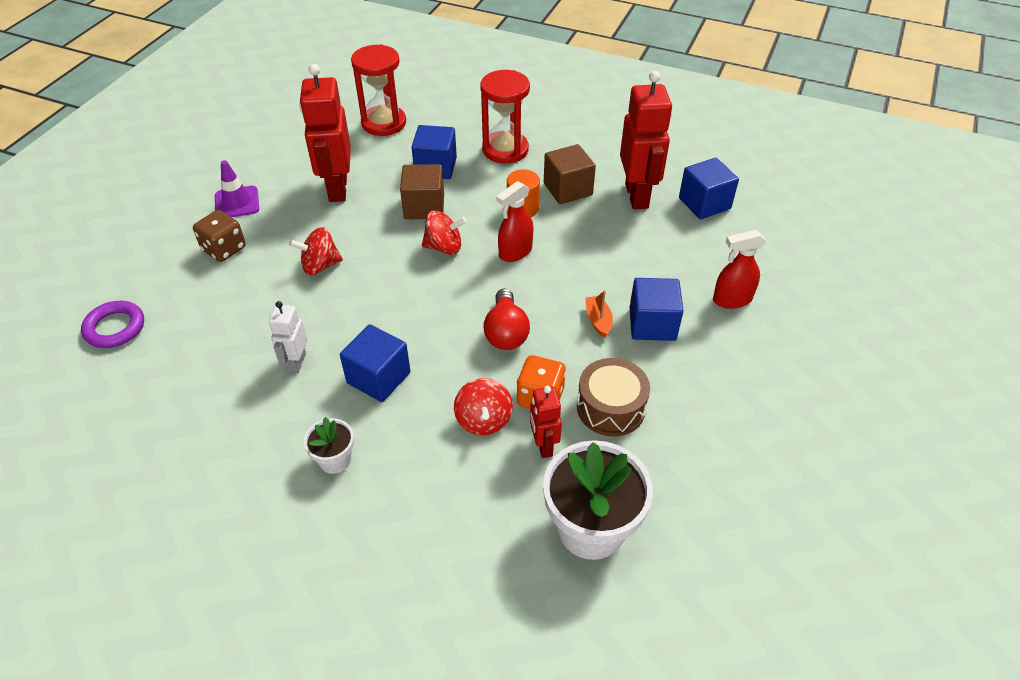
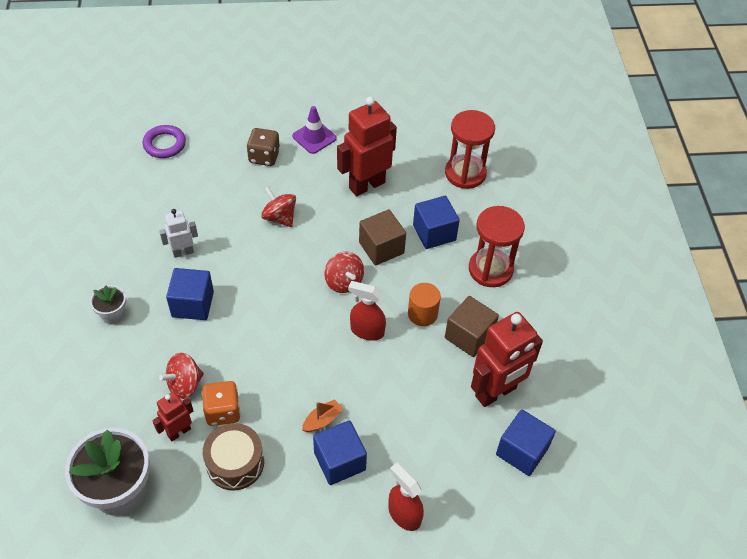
camera: 60 degrees right, 5 degrees up
(506, 332) = (276, 362): red light bulb -> none

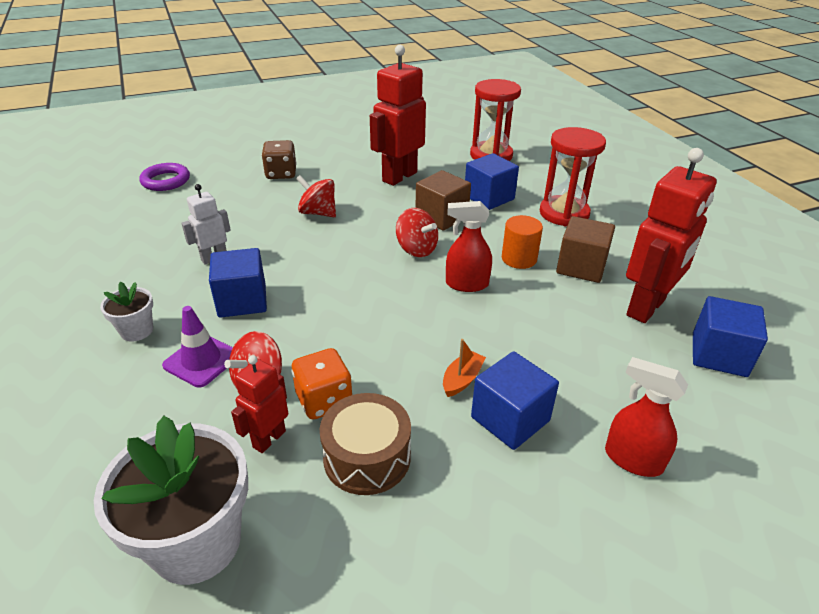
camera: 15 degrees left, 15 degrees down
(314, 137) = (328, 154): purple traffic cone -> purple traffic cone (201, 360)

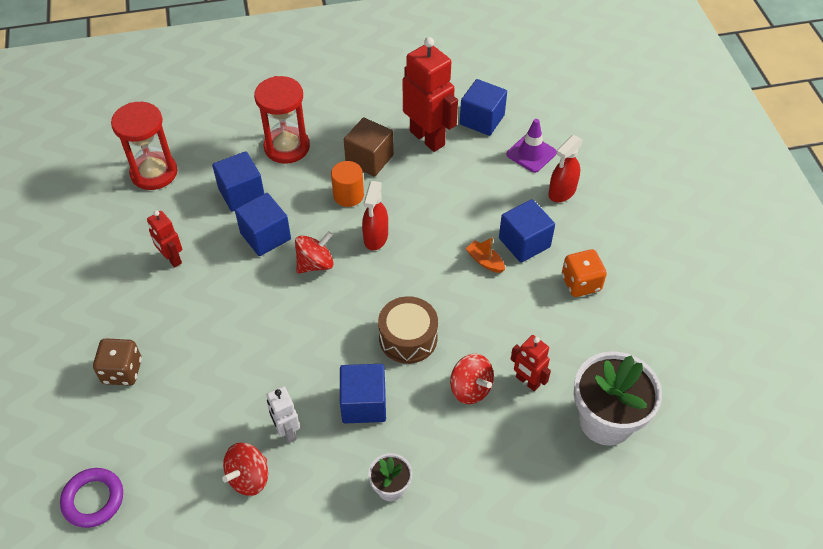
camera: 80 degrees left, 15 degrees up
(201, 360) = (439, 431): purple traffic cone -> purple traffic cone (531, 153)
(318, 213) = (225, 338): red spinning top -> red spinning top (249, 477)
(324, 400) = (495, 346): orange dice -> orange dice (581, 283)
(367, 457) = (548, 325): brown drum -> brown drum (408, 338)
(399, 177) = (172, 259): red robot -> red robot, size x0.53
(441, 217) = (265, 236): brown cube -> blue cube

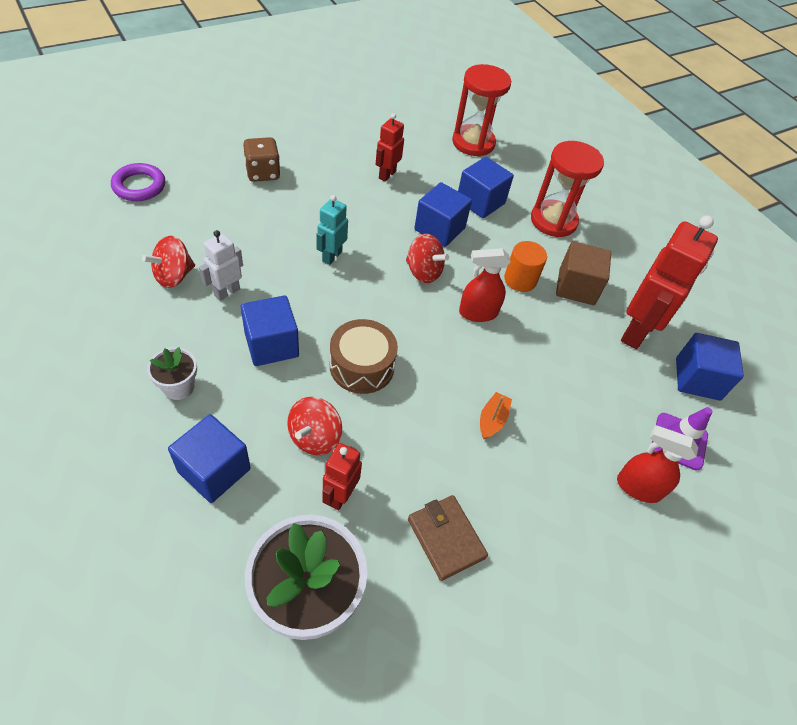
camera: 65 degrees right, 0 degrees up
(249, 477) = (174, 276): red spinning top -> red spinning top turned 60 degrees counterclockwise
(270, 333) = (331, 256): none -> turquoise robot
(524, 242) = (538, 457): blue cube -> blue cube (214, 470)
(576, 321) = (446, 538): none -> brown wallet
(581, 283) = (506, 534): orange dice -> none

